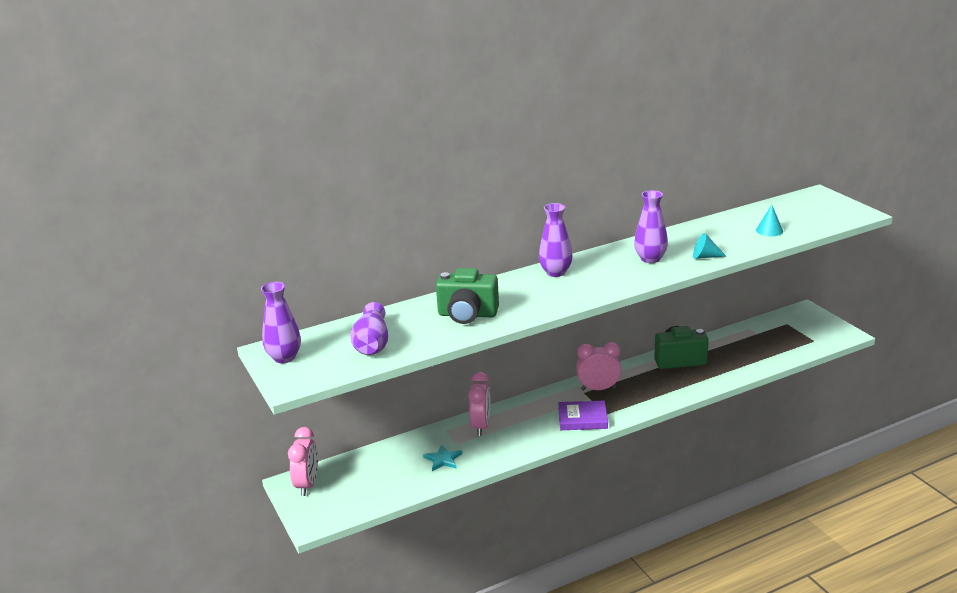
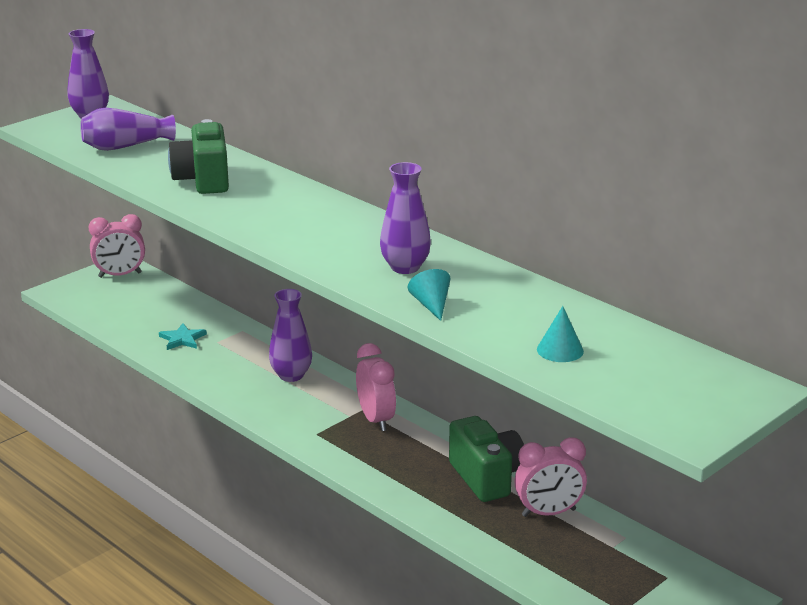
camera: 70 degrees right, 0 degrees up
(481, 426) = (257, 351): pink clock -> pink clock (548, 513)
(556, 272) = (336, 213): purple vase -> purple vase (291, 375)
(582, 419) = (297, 417): purple book -> none

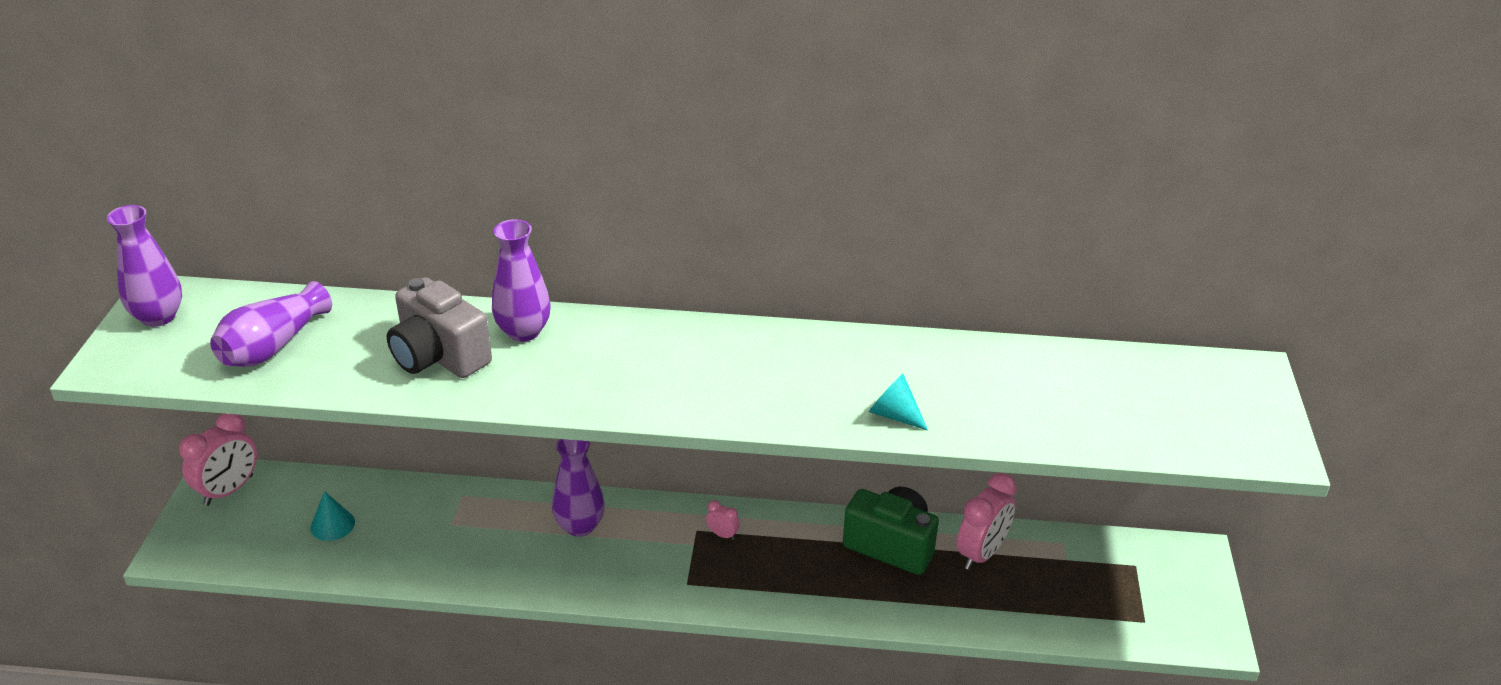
camera: 40 degrees left, 10 degrees up
(182, 339) = (408, 540): turquoise star -> none
(203, 180) = (439, 357): green camera -> grey camera
(376, 419) = (722, 535): pink clock -> pink clock, size x0.46
(405, 267) = (807, 378): purple vase -> purple vase (524, 331)
(560, 350) = (1066, 411): turquoise cone -> turquoise cone (332, 525)

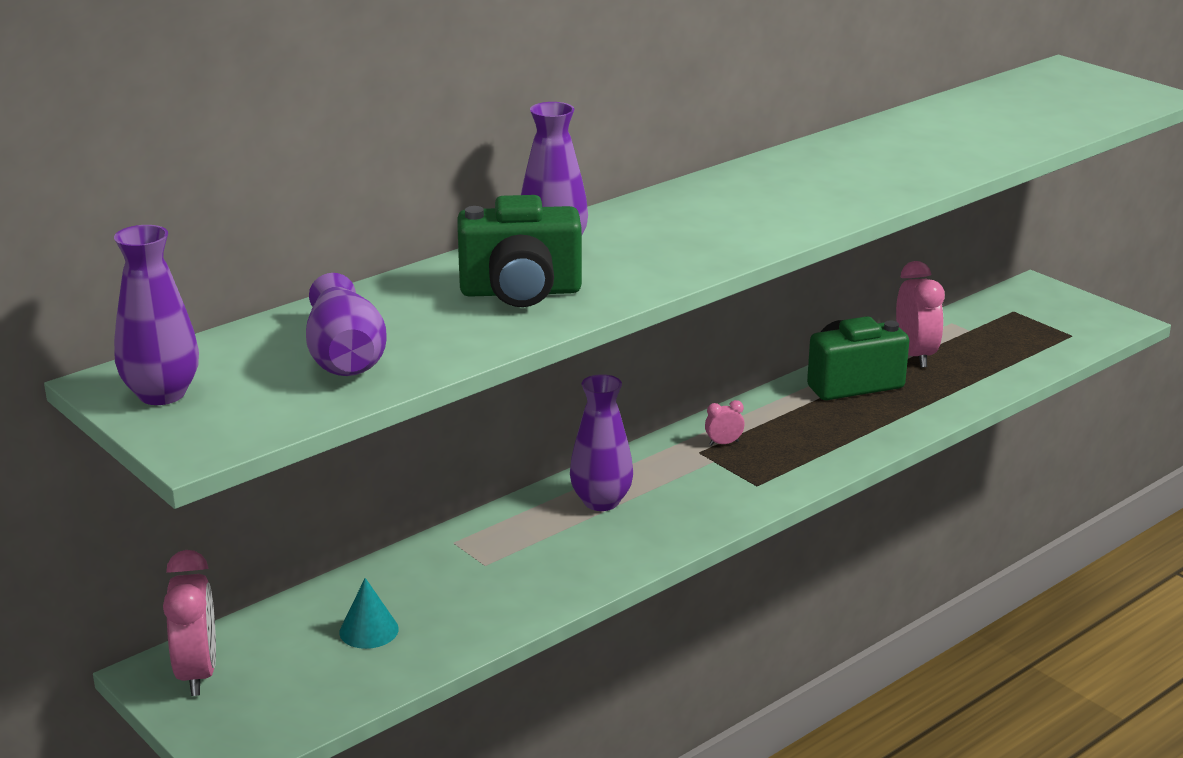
camera: 45 degrees left, 10 degrees down
(439, 357) = (520, 292): grey camera -> green camera
(894, 415) = (925, 172): turquoise cone -> none

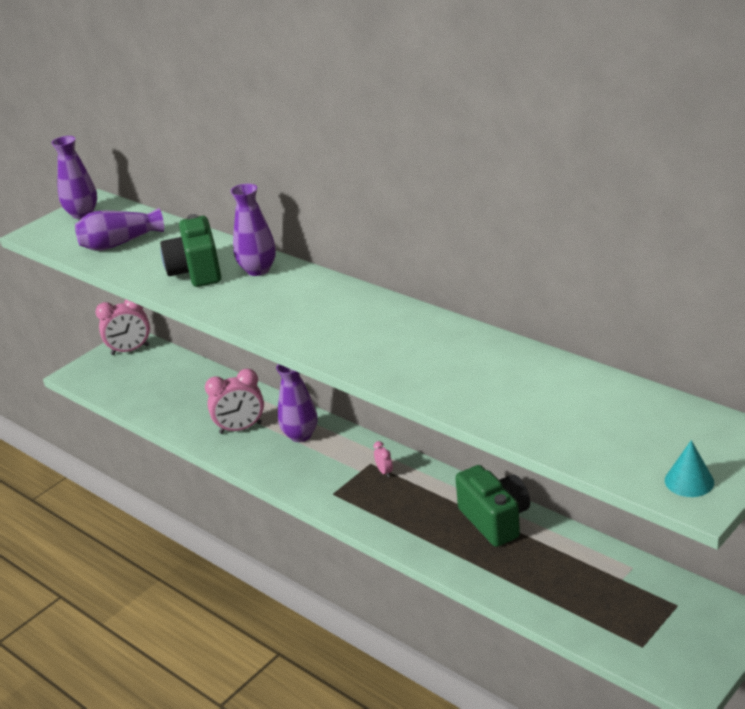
camera: 85 degrees right, 5 degrees up
(369, 630) = (165, 387): turquoise cone -> turquoise cone (689, 481)
(915, 355) = (557, 550): pink clock -> pink clock (240, 428)

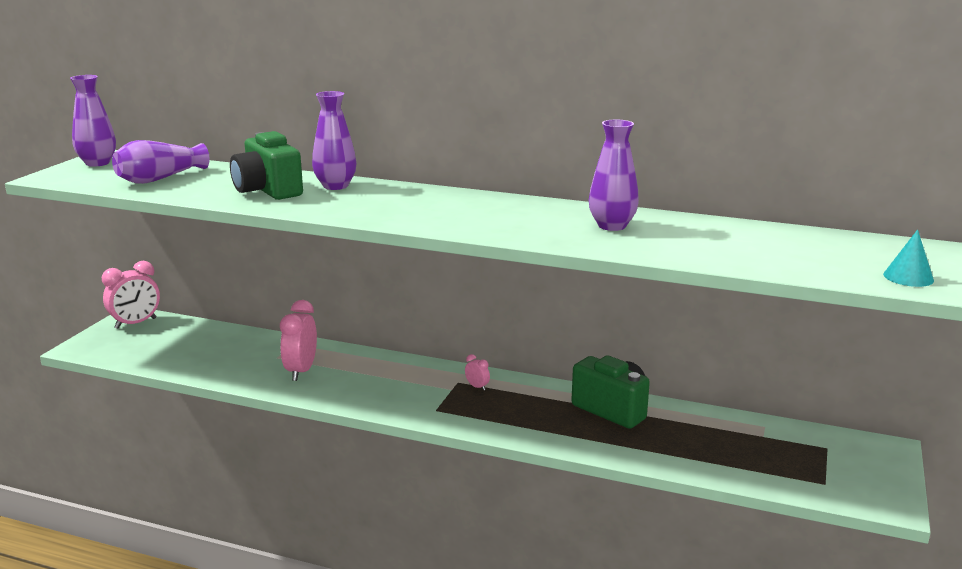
camera: 25 degrees left, 10 degrees down
(240, 428) = (301, 371): pink clock -> pink clock turned 135 degrees clockwise
(300, 435) = (370, 369): purple vase -> purple vase (612, 226)

